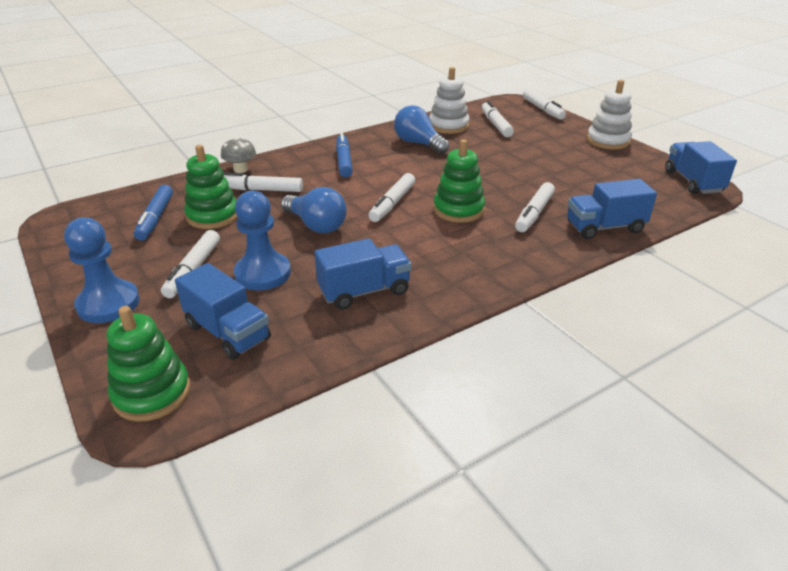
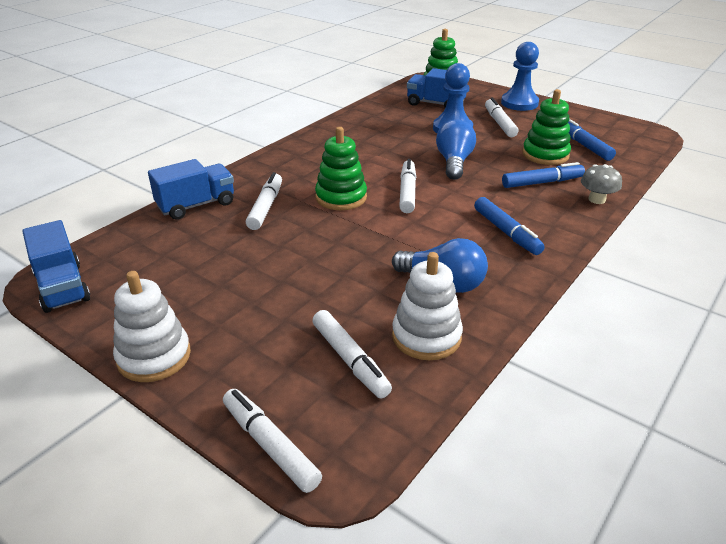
camera: 160 degrees right, 0 degrees up
(261, 190) = (542, 182): white marker -> blue marker
(316, 225) = (454, 162): blue light bulb -> blue light bulb turned 75 degrees clockwise
(364, 291) = (376, 131): blue truck -> none

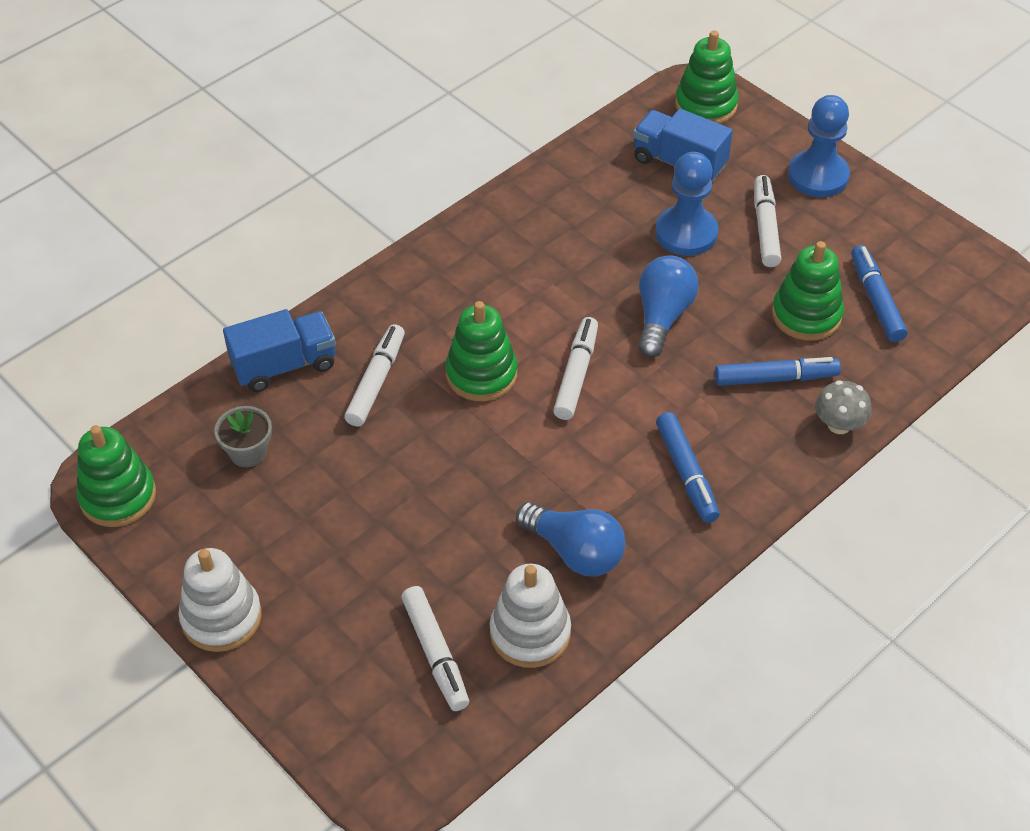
camera: 10 degrees right, 15 degrees up
(63, 287) = (118, 496): blue truck -> green stacking toy
(172, 252) = (248, 452): none -> grey flower pot
(270, 445) = (333, 748): white marker -> none

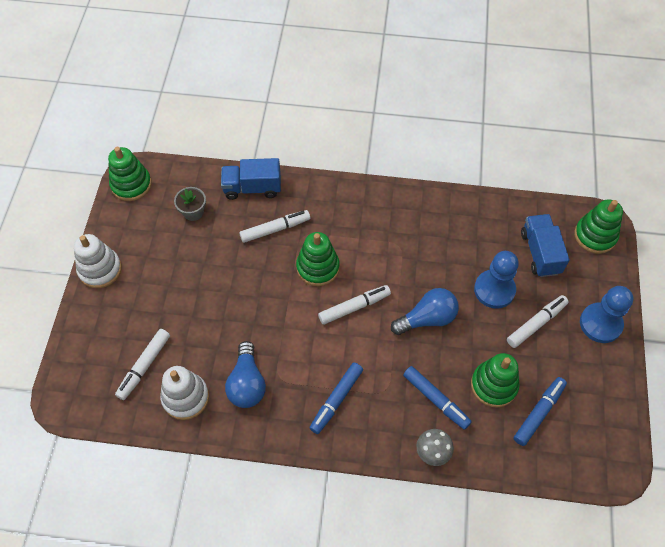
camera: 50 degrees right, 10 degrees up
(284, 365) = (252, 188): blue truck -> blue truck turned 150 degrees clockwise

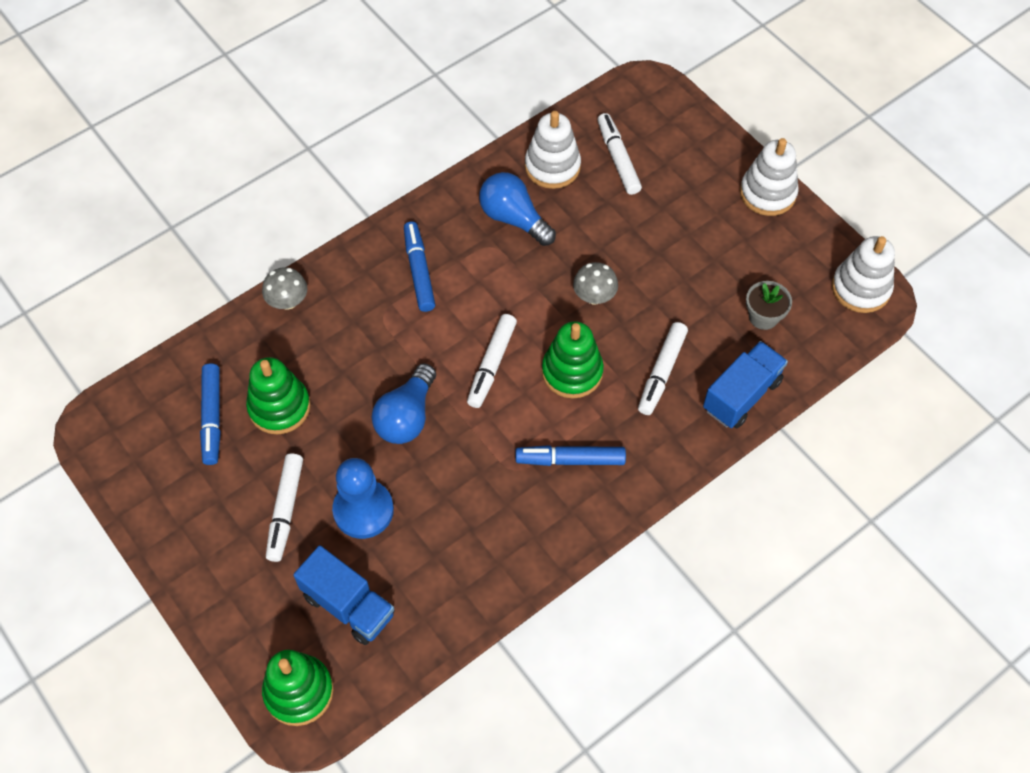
camera: 135 degrees right, 0 degrees up
(131, 184) = (860, 288): green stacking toy -> white stacking toy
(259, 296) = (594, 296): none -> grey mushroom
(436, 399) = (325, 347): blue marker -> blue marker (570, 460)
(600, 324) = (212, 573): blue pawn -> none

